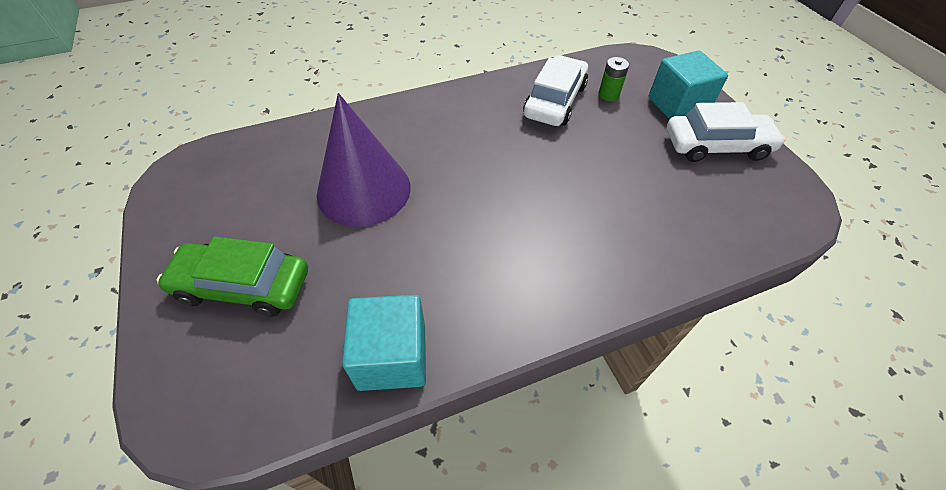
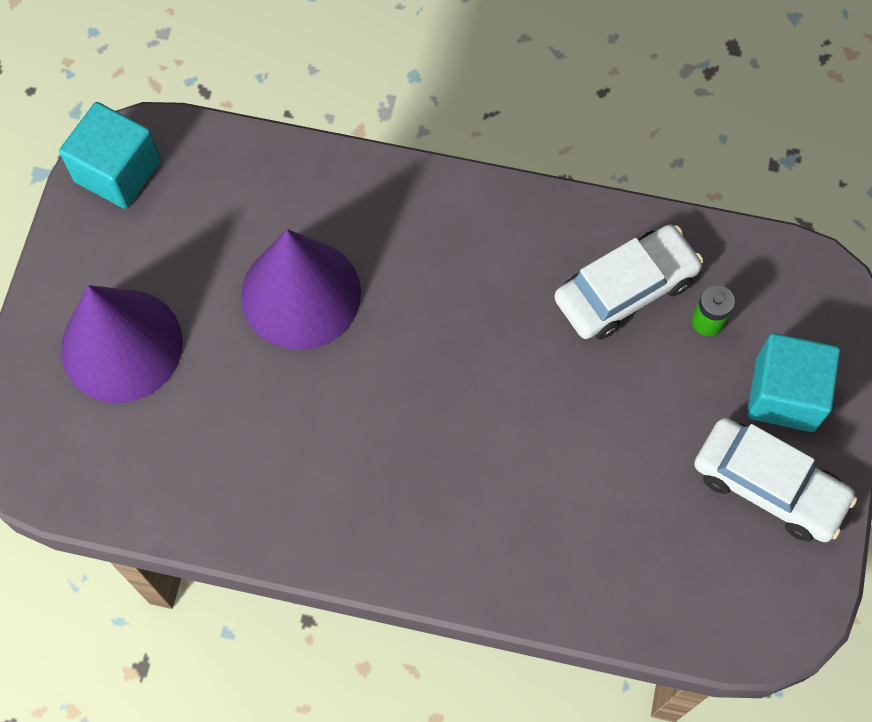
camera: 35 degrees right, 15 degrees up
(243, 285) = (121, 345): green car -> purple cone
(392, 357) = (211, 508): turquoise cube -> turquoise cube (117, 171)

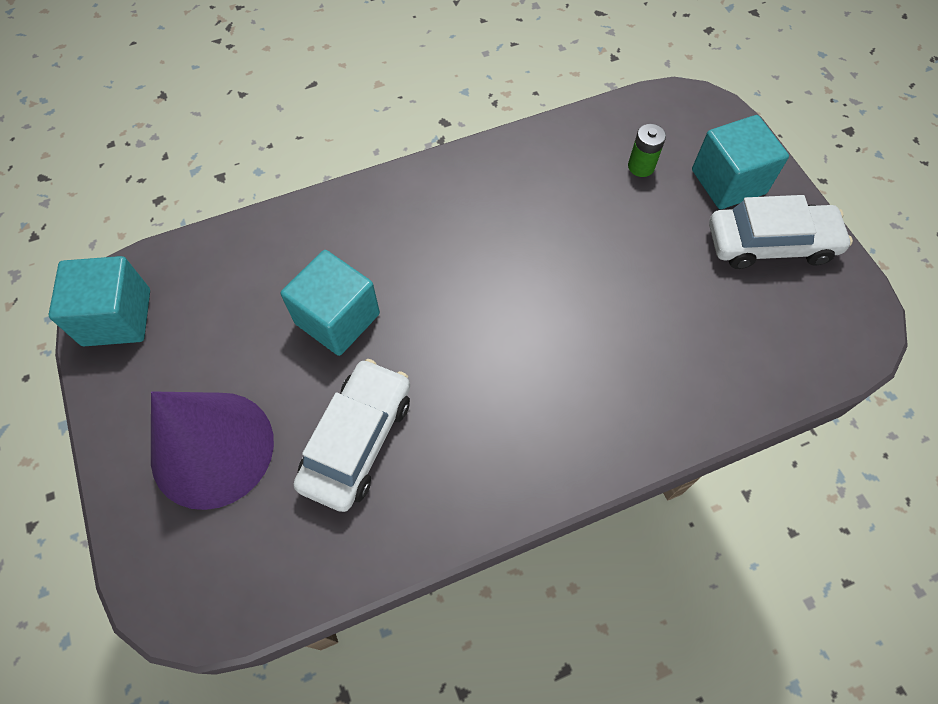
camera: 35 degrees left, 5 degrees down
(301, 294) = (337, 318): purple cone -> turquoise cube
(625, 290) = (571, 178): white car -> white car (357, 440)

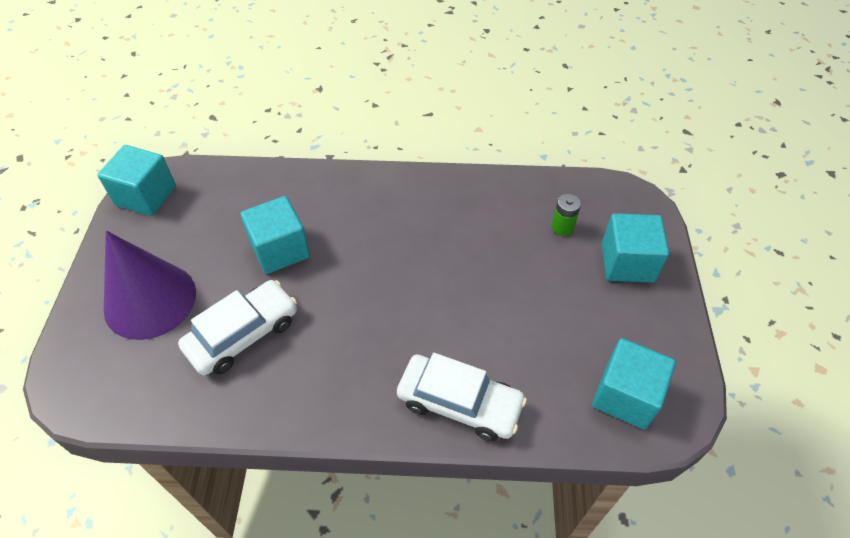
camera: 25 degrees right, 10 degrees down
(770, 244) = (635, 321): white car -> white car (459, 403)
(804, 329) = (625, 396): none -> turquoise cube

